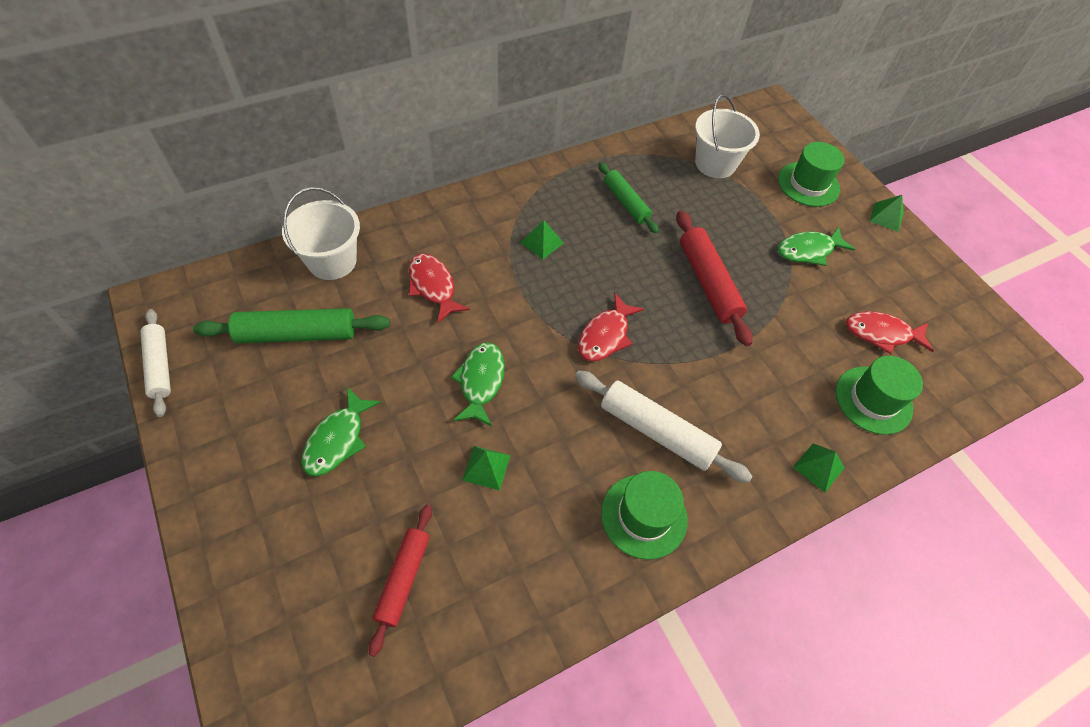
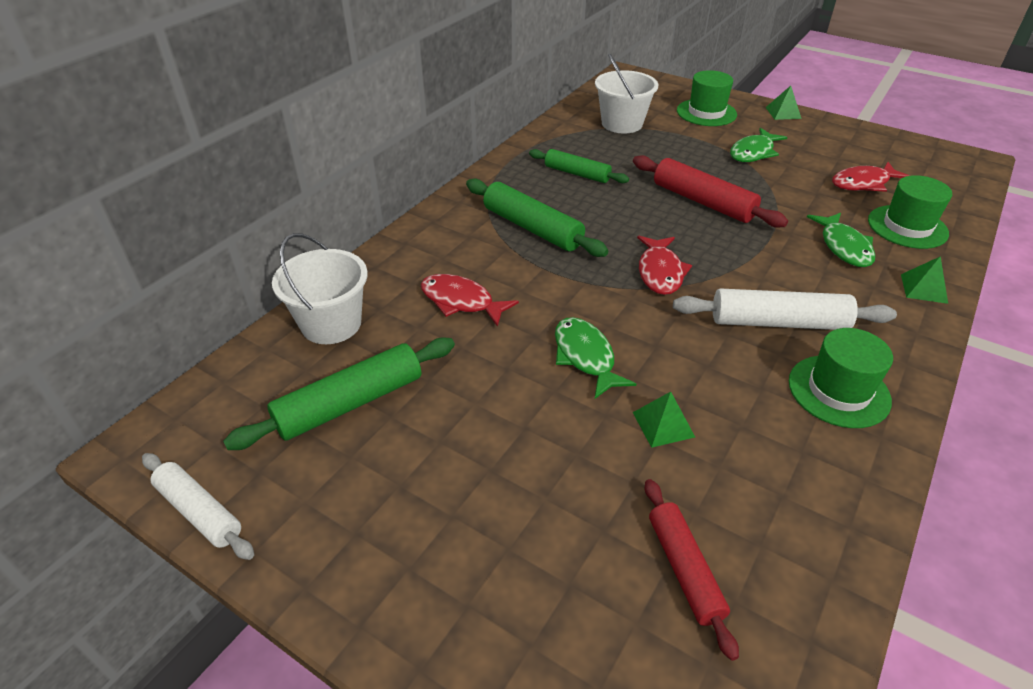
camera: 25 degrees left, 15 degrees down
(338, 439) = (487, 477): green fish -> green fish (844, 247)
(542, 242) = (532, 228): green pyramid -> green rolling pin

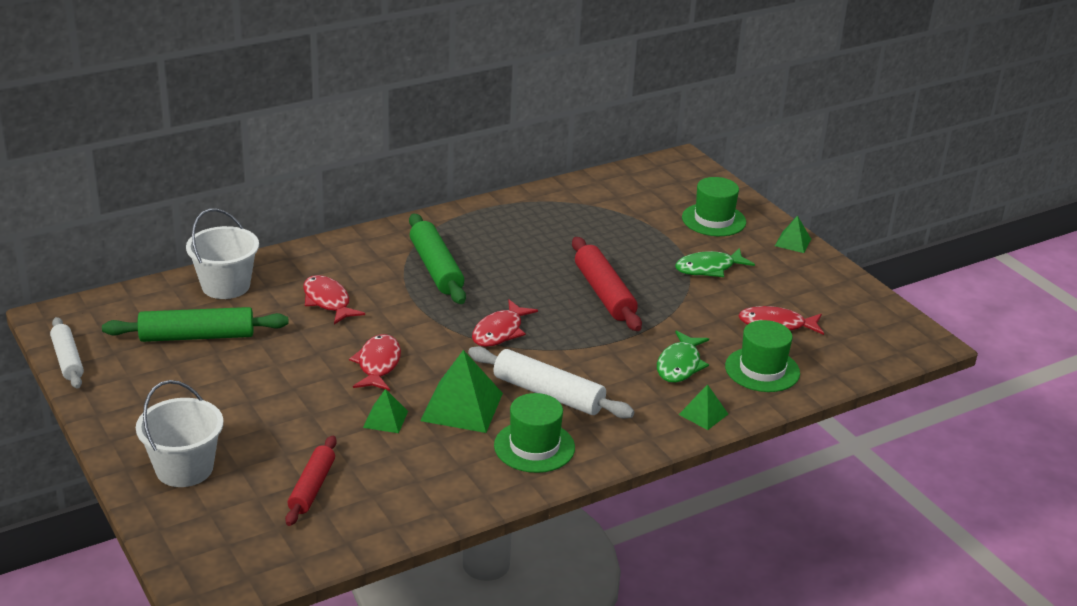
camera: 25 degrees right, 10 degrees down
(577, 174) = (522, 238): green rolling pin -> none
(585, 357) = (378, 364): green fish -> red fish
(622, 124) = (617, 206): white bucket -> white bucket (184, 469)
(719, 373) = (461, 407): none -> green pyramid

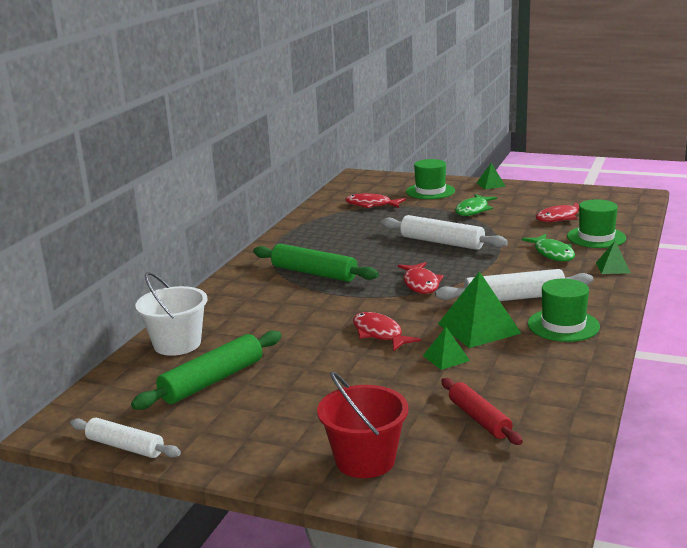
camera: 35 degrees left, 10 degrees down
(184, 469) = (365, 460): white bucket -> red bucket
(328, 301) = (274, 319): red fish -> red fish (371, 205)
(604, 293) = (442, 242): red rolling pin -> white rolling pin

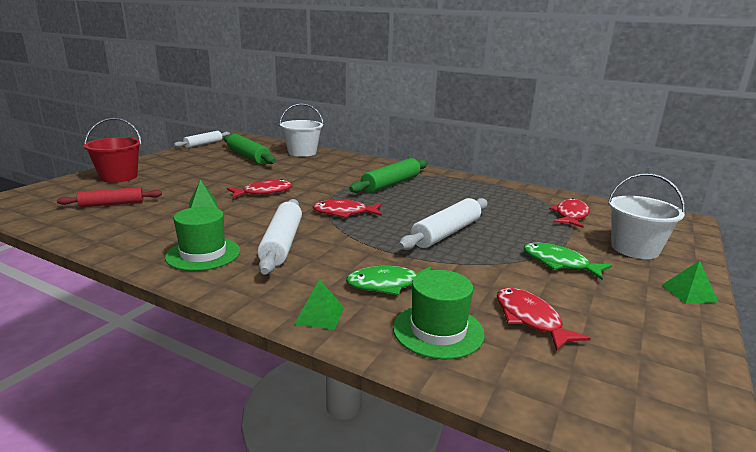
camera: 95 degrees right, 0 degrees up
(430, 191) = (635, 249): green hat -> white bucket
(478, 328) = (237, 221): green pyramid -> none

